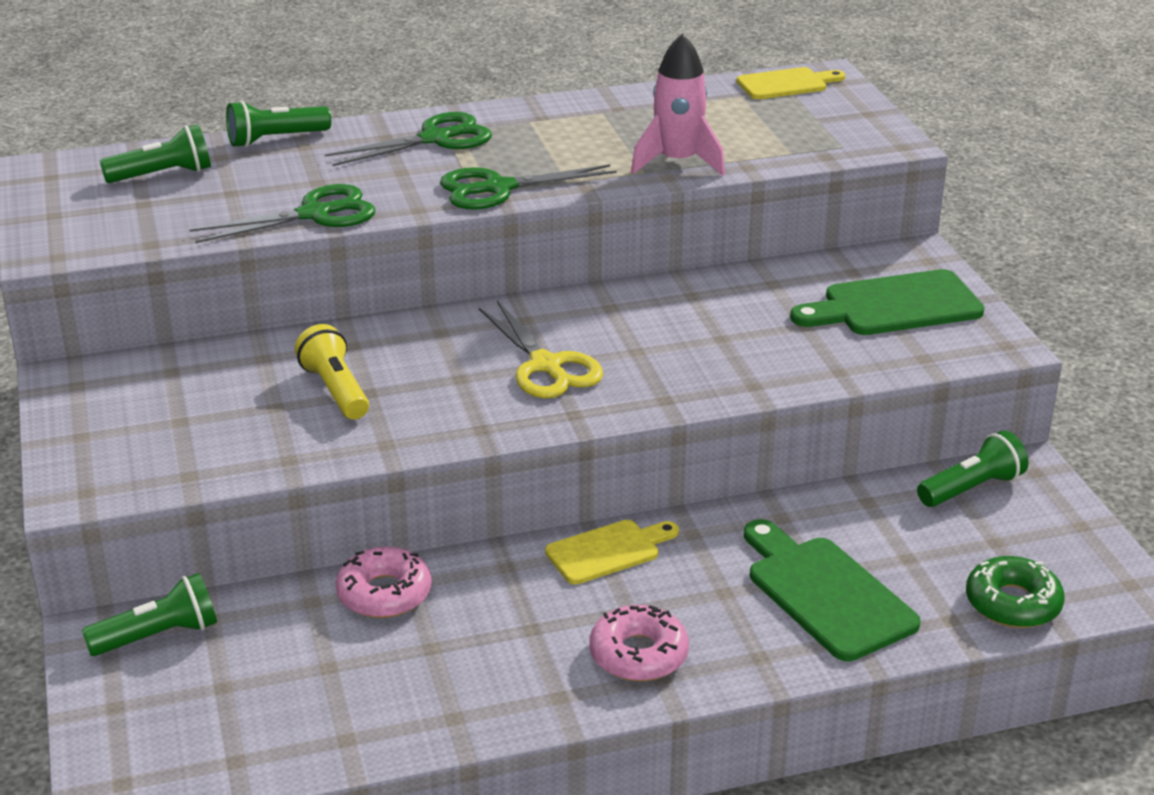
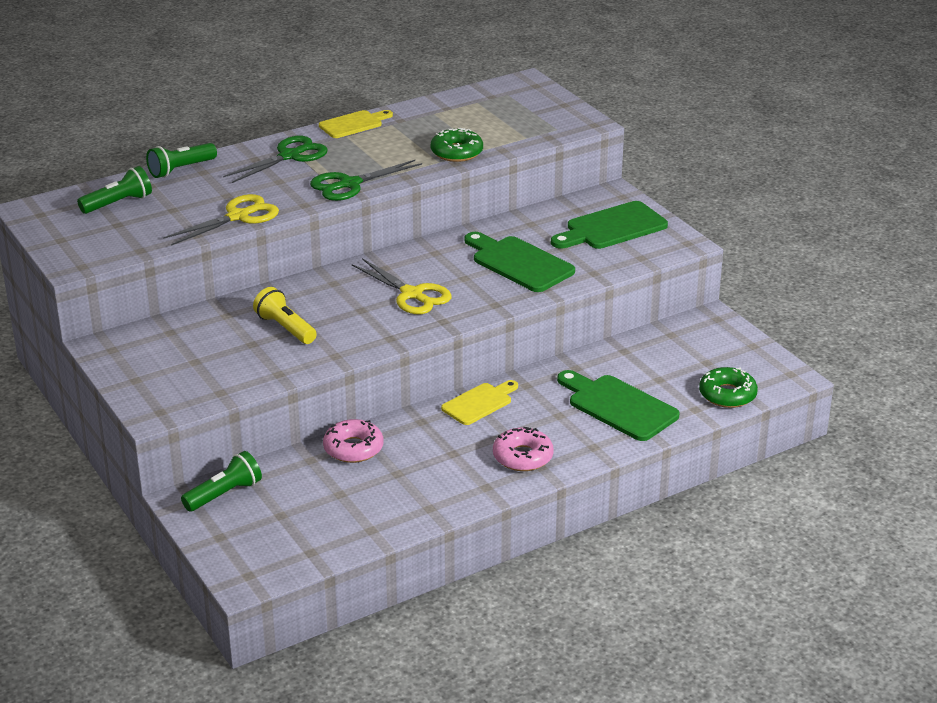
camera: 15 degrees left, 0 degrees up
(315, 214) = (238, 217): green scissors -> yellow scissors
(677, 162) = (456, 152): pink rocket -> green donut
(729, 340) = (519, 263): none -> green cutting board
(786, 84) = (503, 90): yellow cutting board -> yellow cutting board (353, 124)
(971, 488) = (683, 334): green flashlight -> none

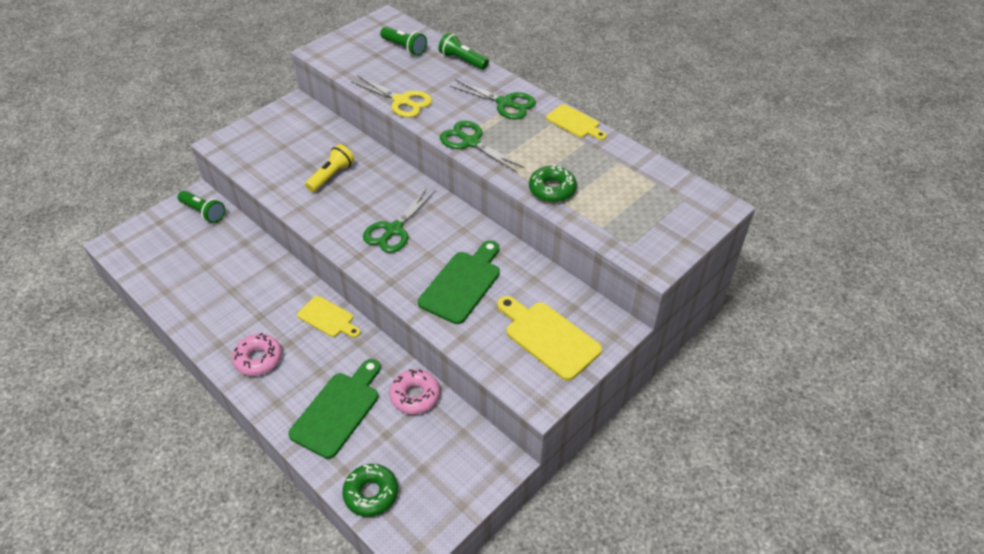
camera: 75 degrees right, 15 degrees up
(353, 448) = (260, 261): pink donut -> pink donut (415, 395)
(412, 294) = (394, 230): yellow scissors -> green scissors
(611, 228) = (548, 337): green cutting board -> yellow cutting board

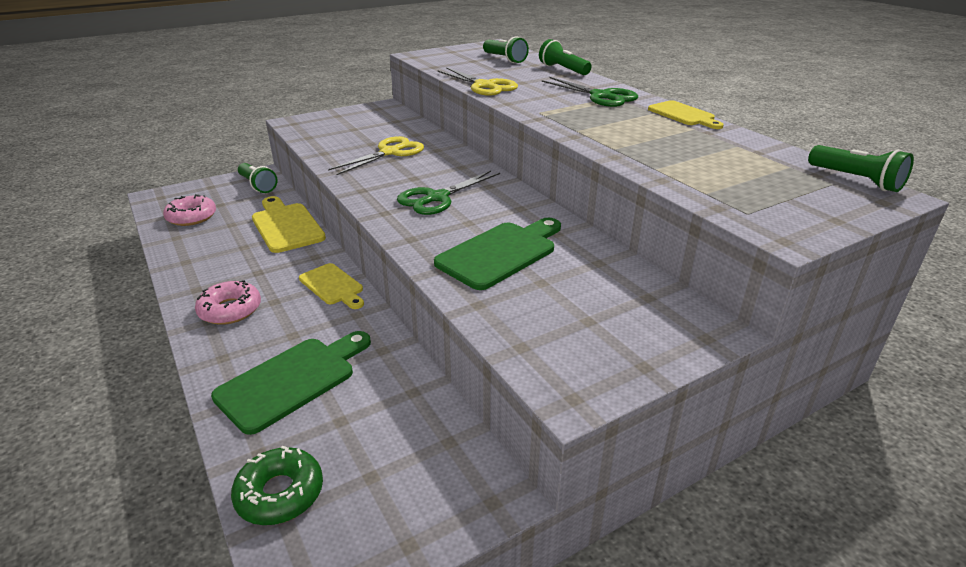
camera: 15 degrees right, 15 degrees down
(331, 176) = (390, 152): yellow flashlight -> yellow scissors
(415, 395) = (400, 383): pink donut -> pink donut (192, 217)
(471, 142) = (550, 116): green scissors -> none
(548, 337) = (604, 323): yellow cutting board -> yellow cutting board (286, 226)
(552, 189) = (642, 157): green donut -> none
(699, 193) = (856, 180): none -> green flashlight

